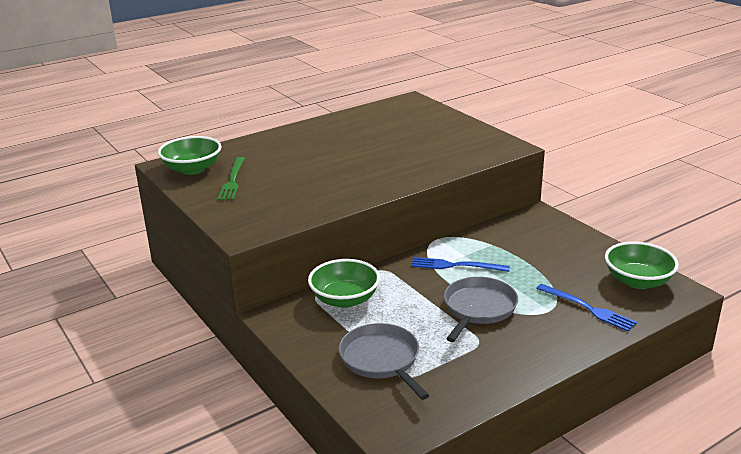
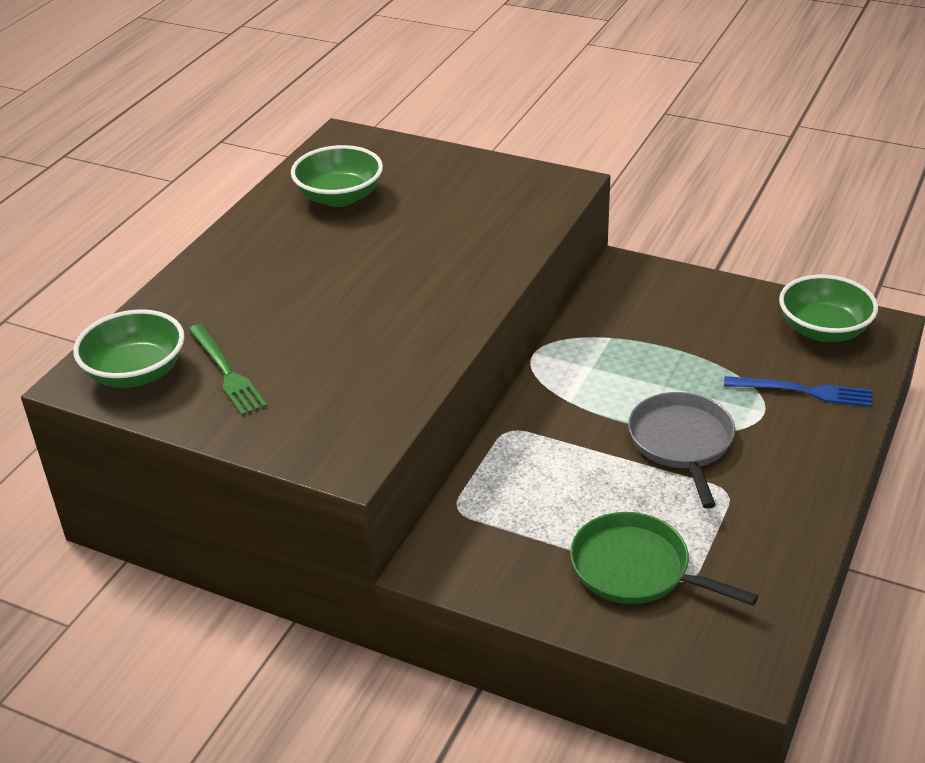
camera: 30 degrees left, 10 degrees up
(345, 299) = (503, 498): green bowl -> green bowl (339, 197)
(381, 359) = (635, 569): grey pan -> green pan
(456, 266) = (596, 388): blue fork -> none

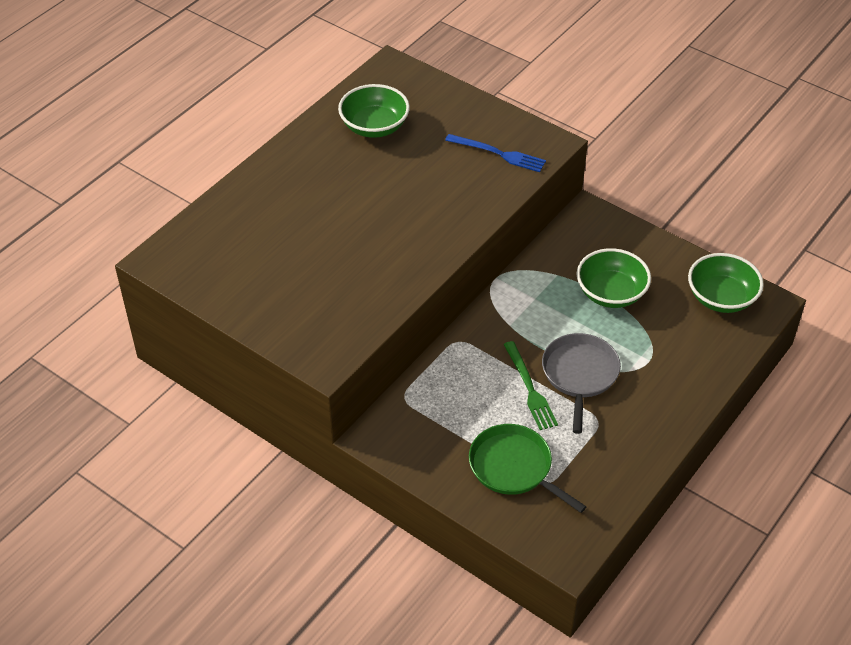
camera: 10 degrees right, 10 degrees up
(136, 373) = (196, 260): green bowl -> green bowl (611, 293)
(226, 372) = (258, 271): green fork -> green fork (529, 388)
(803, 391) = (685, 349): blue fork -> blue fork (498, 154)

